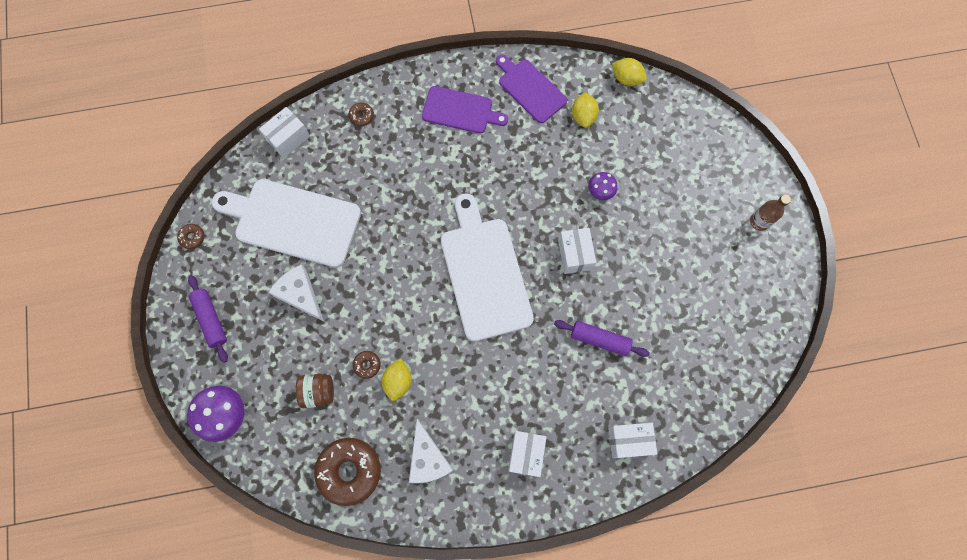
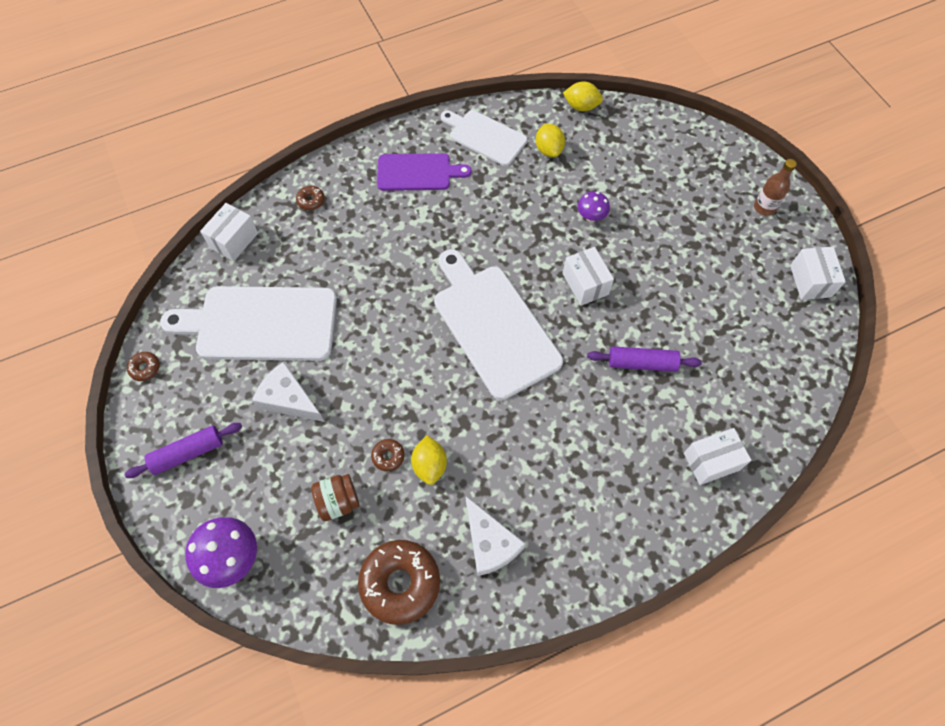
camera: 15 degrees left, 10 degrees down
(211, 320) = (188, 453): purple rolling pin -> purple rolling pin turned 75 degrees counterclockwise
(526, 454) = (601, 507): white box -> white box (810, 281)
(530, 89) = (485, 137): purple cutting board -> white cutting board

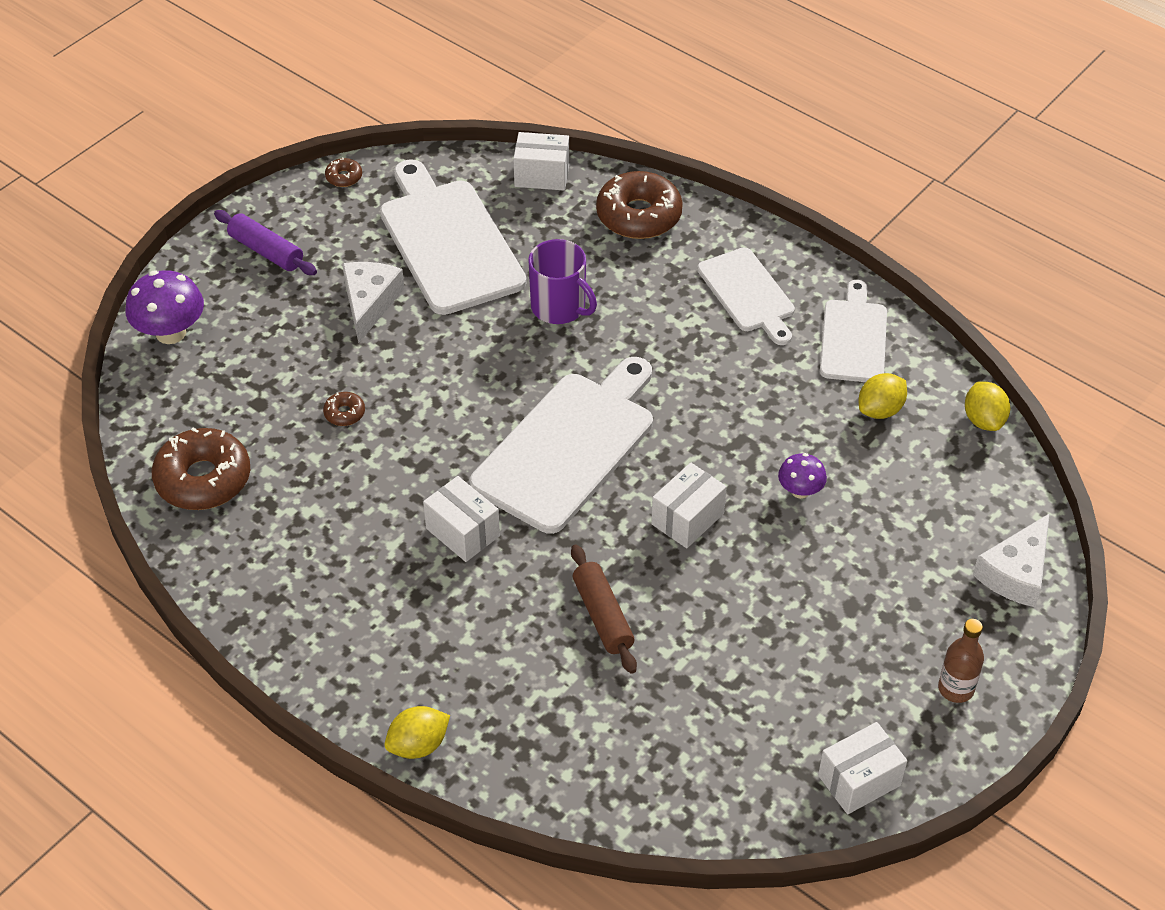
camera: 65 degrees right, 15 degrees down
(311, 201) = (639, 215): brown donut -> brown donut, size x2.27
(338, 501) = (271, 392): brown jar -> none
(366, 280) = (559, 307): none -> purple mug
(417, 172) = (748, 293): purple cutting board -> white cutting board
(430, 465) = (352, 453): yellow lemon -> yellow lemon (418, 745)
(489, 543) = (284, 541): white cheese -> white cheese (1015, 572)
(642, 363) = (602, 616): purple rolling pin -> brown rolling pin
(711, 461) = (499, 733): white box -> white box (463, 532)

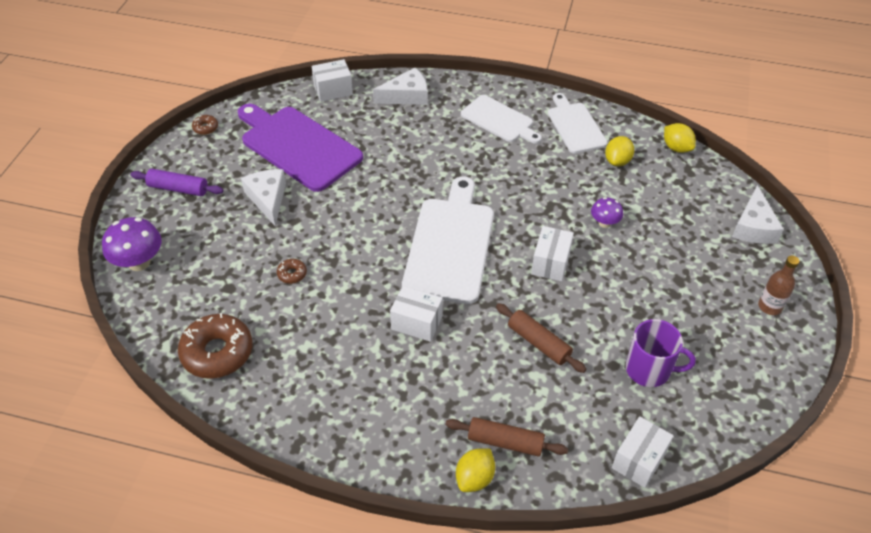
camera: 25 degrees left, 0 degrees up
(448, 242) = (297, 146): white cutting board -> purple cutting board
(482, 719) = (505, 442): none -> brown rolling pin
(559, 307) = (392, 163): purple mug -> purple mug (649, 369)
(639, 215) = (407, 96): brown donut -> white cheese
(859, 780) = (756, 385): white box -> white box (639, 460)

